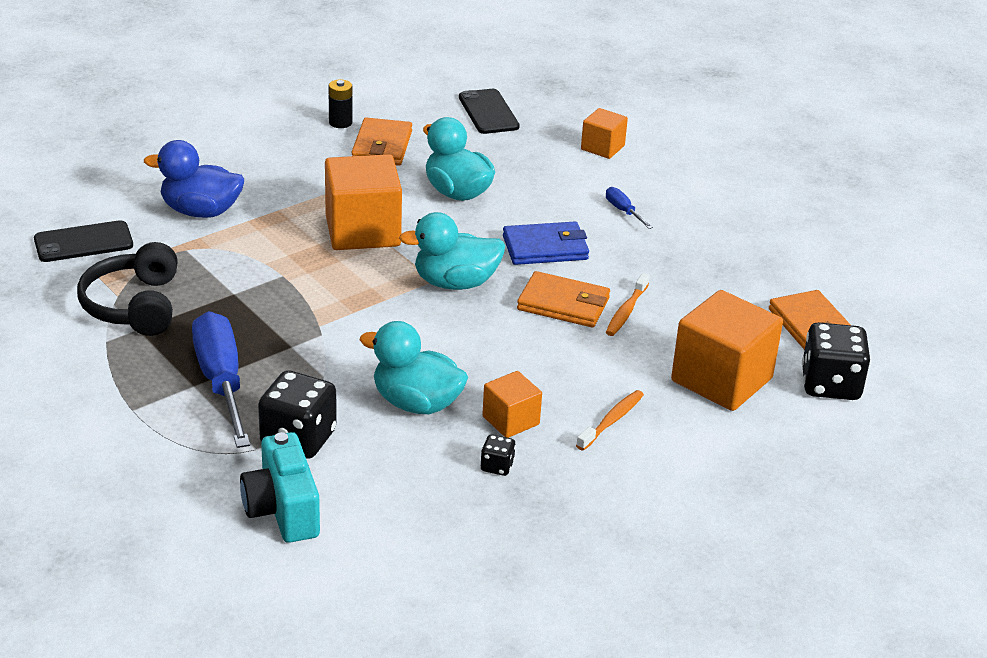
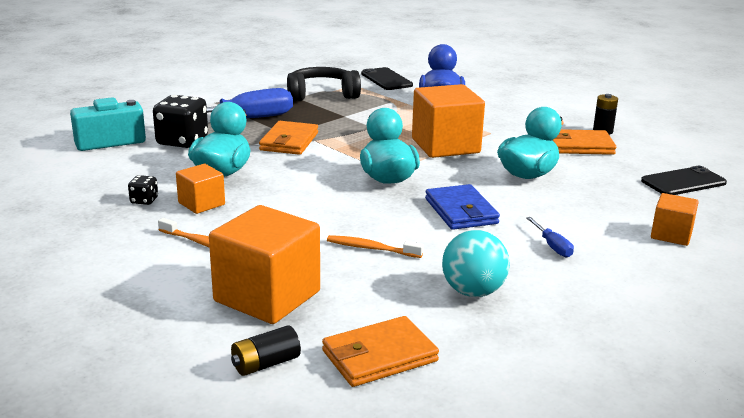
camera: 85 degrees right, 10 degrees down
(563, 304) = (372, 220): orange wallet -> orange wallet (289, 141)
(623, 211) = (552, 246): blue screwdriver -> blue screwdriver turned 105 degrees clockwise
(708, 266) = (473, 292): none -> turquoise ball
(830, 385) = (265, 364): black dice -> black battery

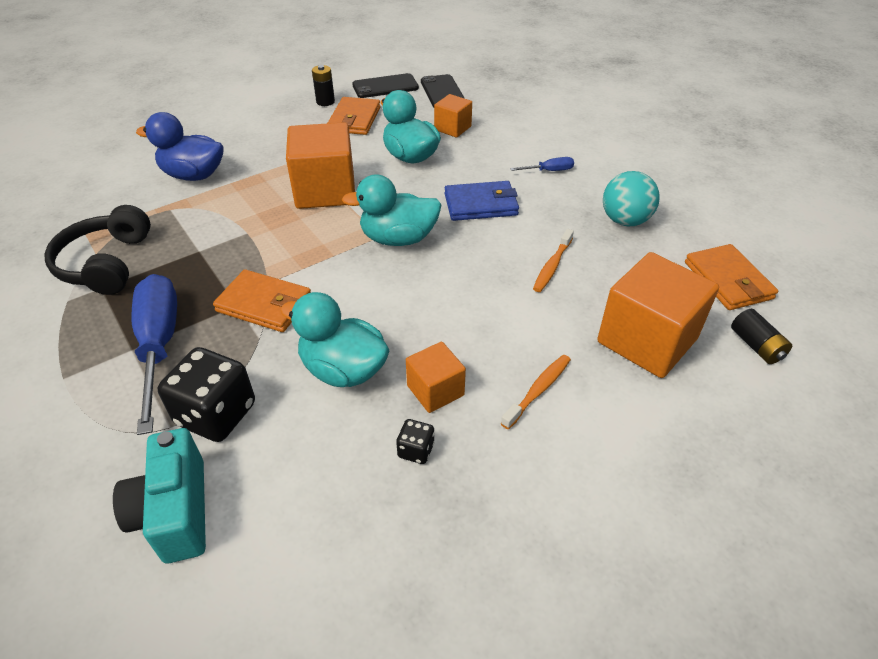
camera: 80 degrees left, 20 degrees up
(386, 79) = (86, 203): black phone -> black phone (385, 86)
(671, 235) = (532, 118): orange cube -> orange cube (452, 128)

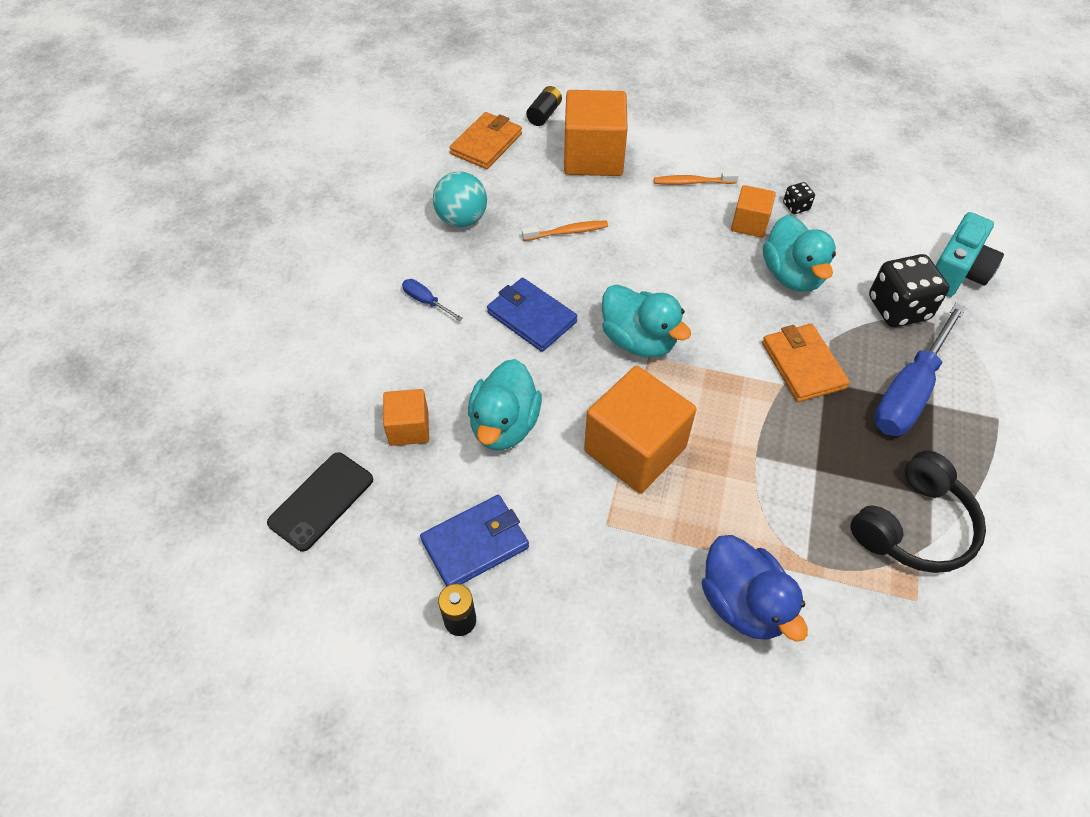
camera: 130 degrees left, 10 degrees up
(354, 119) = (475, 544): orange wallet -> blue wallet
(385, 86) = (356, 582): black phone -> none

